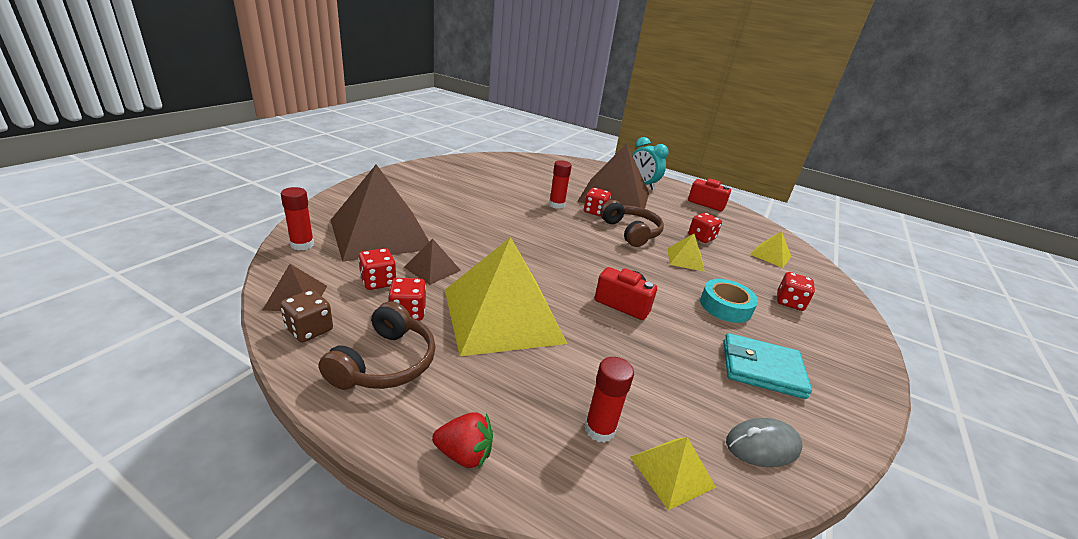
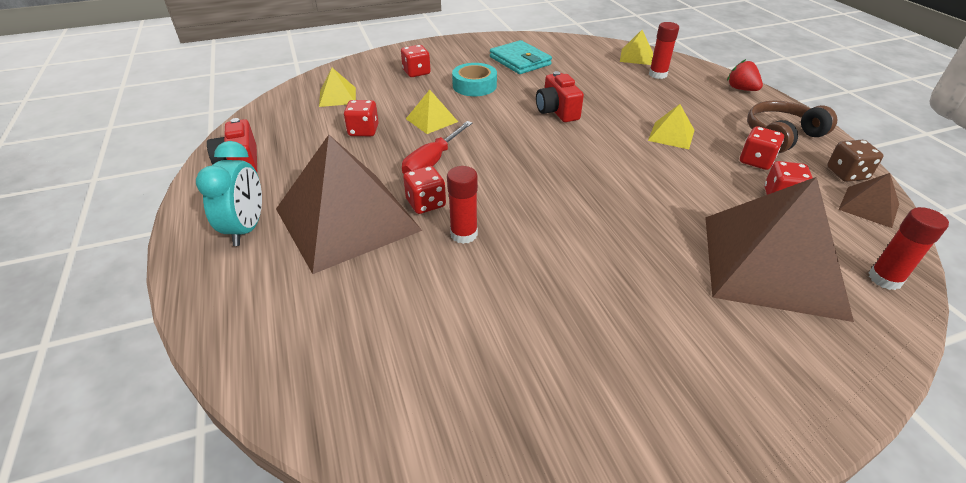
camera: 135 degrees left, 10 degrees up
(432, 268) = (717, 193): brown pyramid -> none
(503, 315) = (671, 135): yellow pyramid -> yellow pyramid, size x0.43
(630, 232) = (432, 162): brown headphones -> red screwdriver
(762, 445) = (577, 48): grey mouse -> none

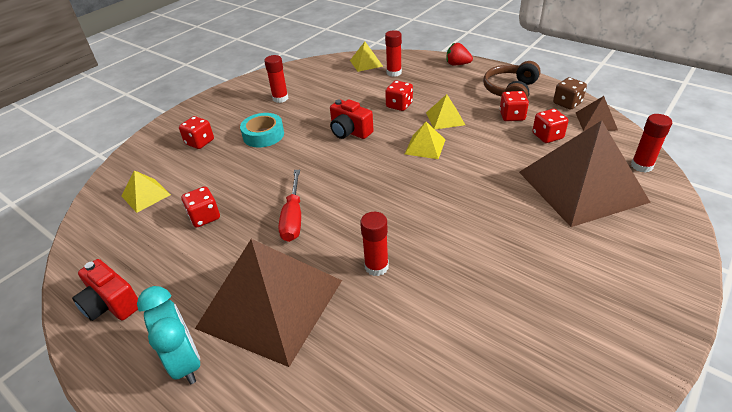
camera: 30 degrees left, 0 degrees up
(426, 203) = (322, 256): red dice -> red dice (399, 105)
(431, 120) = (256, 181): yellow pyramid -> yellow pyramid (425, 146)
(520, 61) = (280, 98): turquoise wallet -> red glue stick

